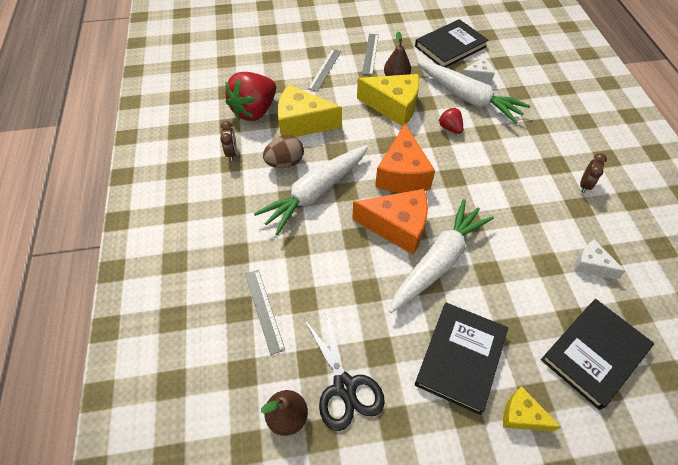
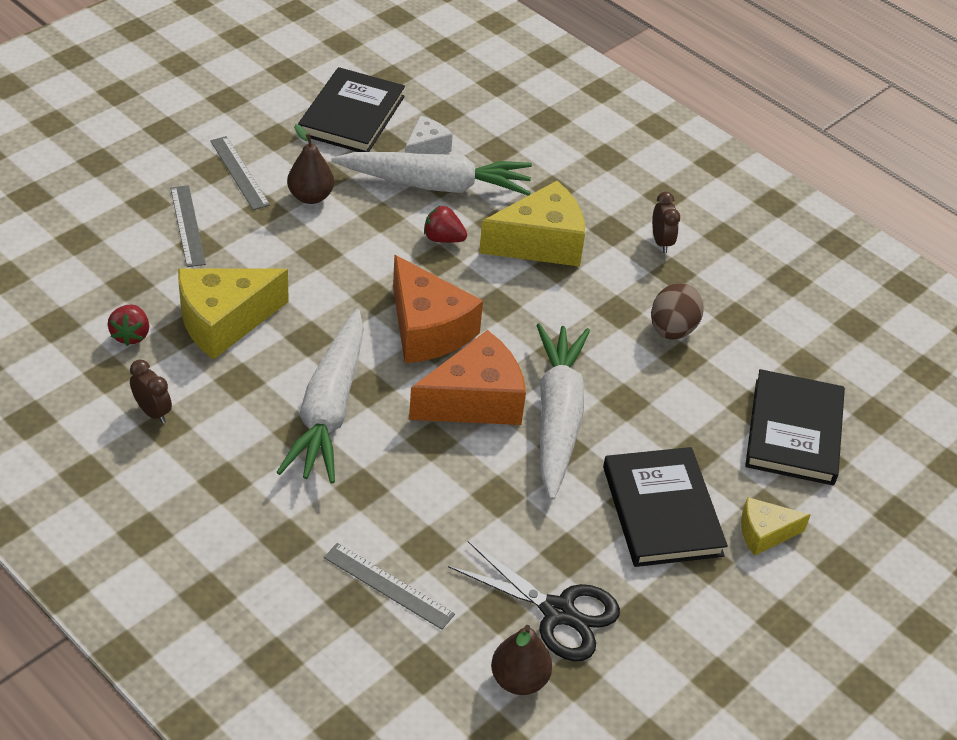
camera: 40 degrees left, 10 degrees down
(255, 111) = (131, 335): red strawberry -> red strawberry, size x0.48
(285, 162) = (248, 389): brown egg -> brown egg (672, 330)
(393, 106) = (340, 240): yellow cheese -> yellow cheese (540, 243)
(591, 265) = (729, 336): white cheese -> none

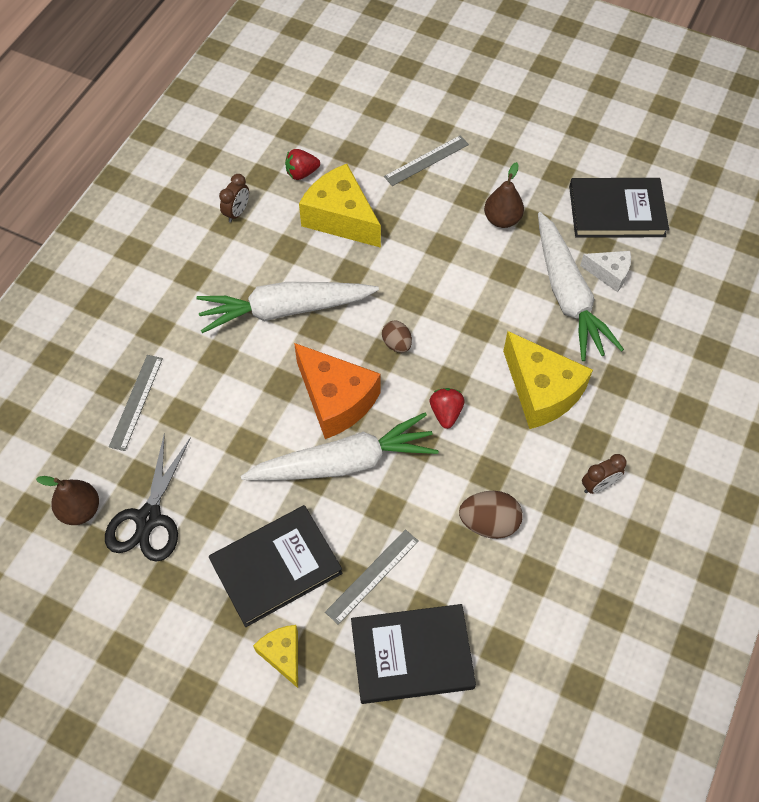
camera: 75 degrees right, 15 degrees up
(239, 172) = (502, 167): grey ruler -> grey ruler (372, 576)
(427, 329) = (397, 344): orange cheese -> brown egg
(443, 239) = (505, 321): red strawberry -> red strawberry (446, 413)

